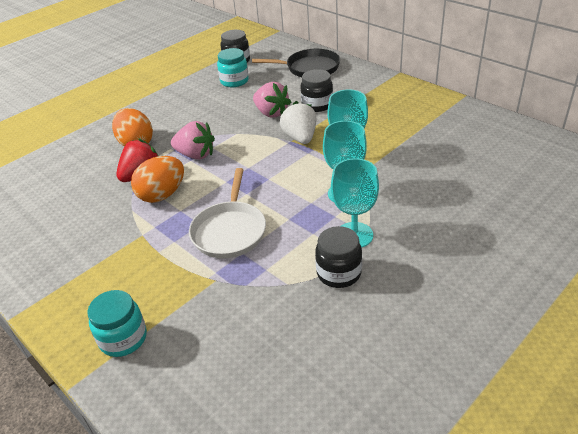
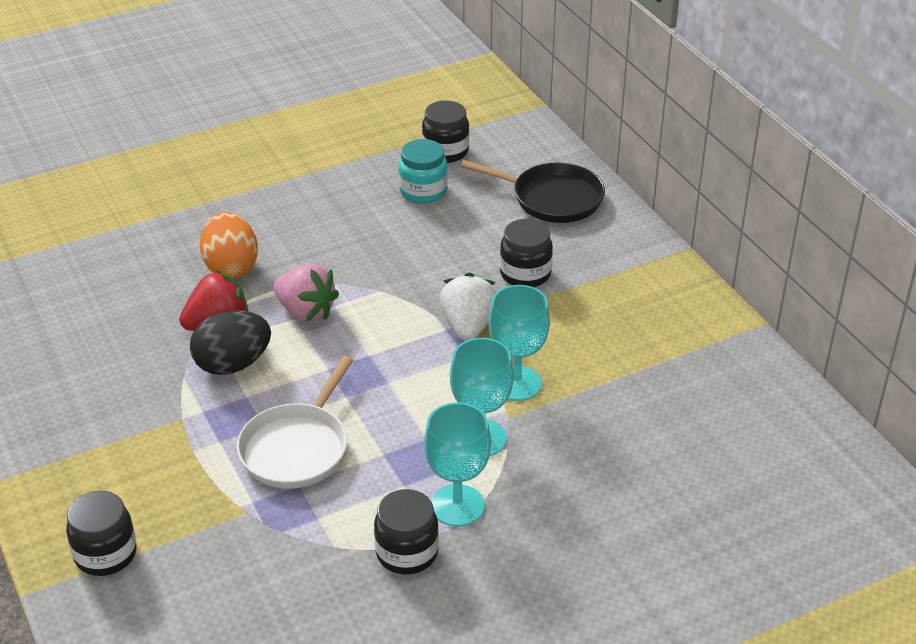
camera: 15 degrees right, 0 degrees up
(123, 338) = (105, 554): turquoise jar -> black jar
(162, 195) = (233, 364): orange egg -> black egg
(271, 113) = (449, 269): pink strawberry -> none

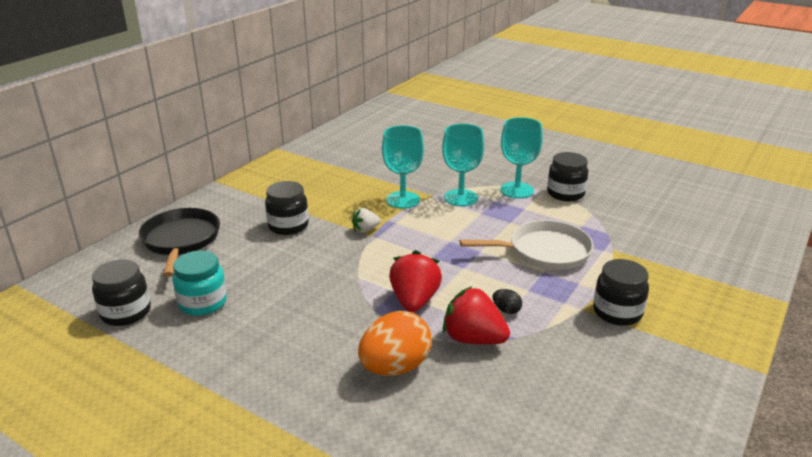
camera: 120 degrees left, 10 degrees down
(105, 554) = (714, 284): black jar -> black jar (617, 312)
(233, 364) = (506, 310): black egg -> black egg, size x0.43
(306, 311) = (414, 301): pink strawberry -> red strawberry
(468, 326) = (365, 230): white strawberry -> white strawberry, size x0.55

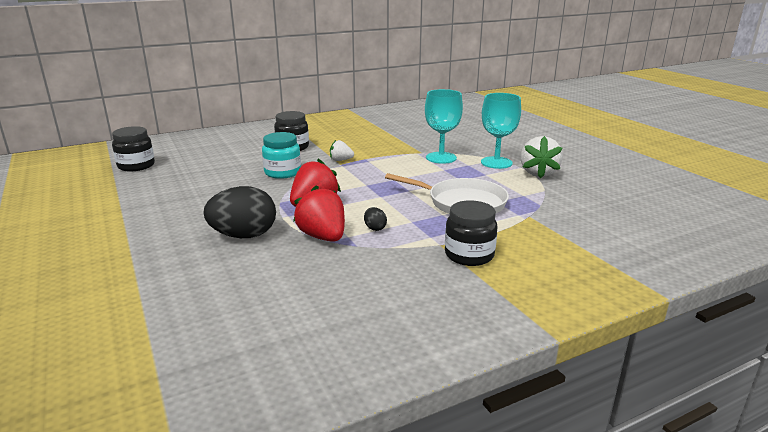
camera: 30 degrees right, 5 degrees down
(181, 240) = (217, 141): black pan -> none
(203, 303) = (183, 172): turquoise jar -> turquoise jar (282, 173)
(395, 367) = (244, 236): orange egg -> black egg
(403, 200) = (393, 150): turquoise goblet -> none
(565, 194) = (538, 173): black jar -> white strawberry

